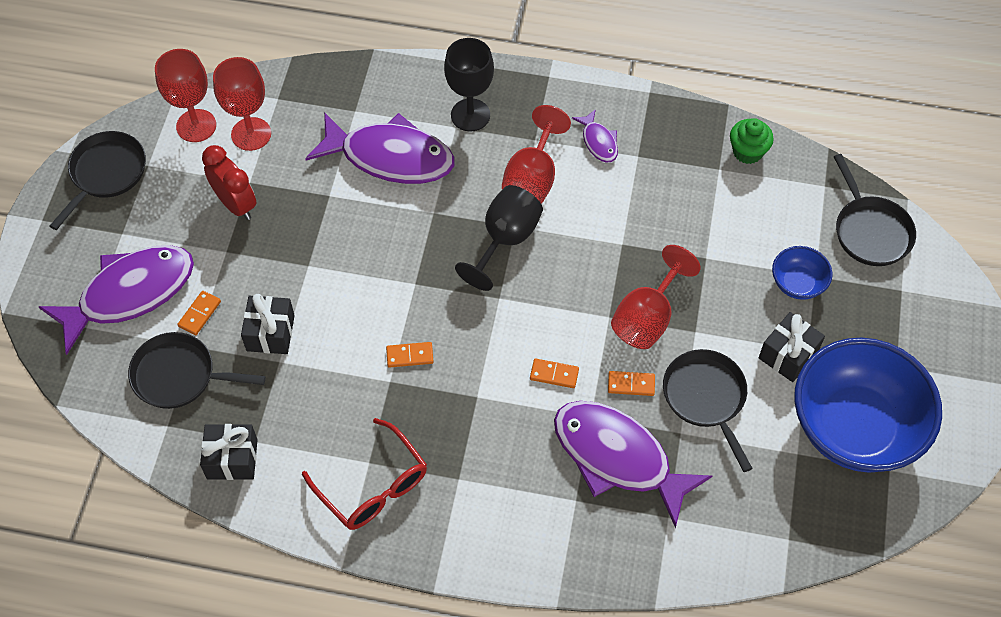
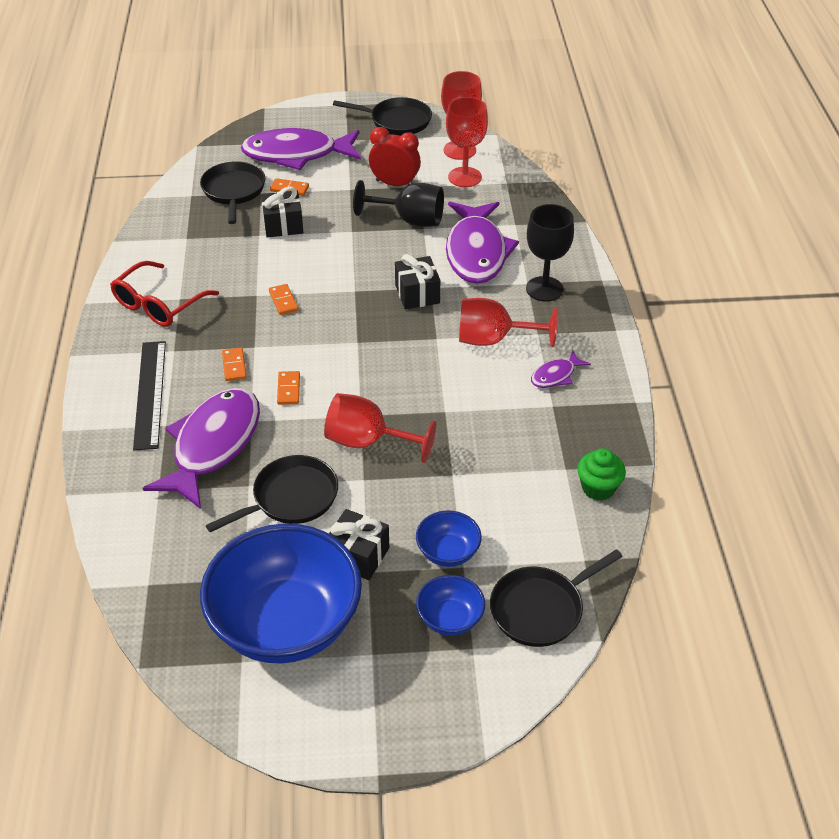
camera: 75 degrees right, 15 degrees down
(130, 294) = (296, 154): purple fish -> purple fish turned 135 degrees clockwise
(232, 459) = (169, 230): black gift -> black gift (417, 294)
(236, 204) = (395, 184): red clock -> red clock turned 105 degrees counterclockwise
(505, 240) = (419, 334): black goblet -> black goblet (410, 220)
(523, 511) = (150, 394): none -> black ruler
(631, 384) = (291, 442): orange domino -> orange domino (234, 366)
(870, 299) = (450, 619): none -> blue bowl

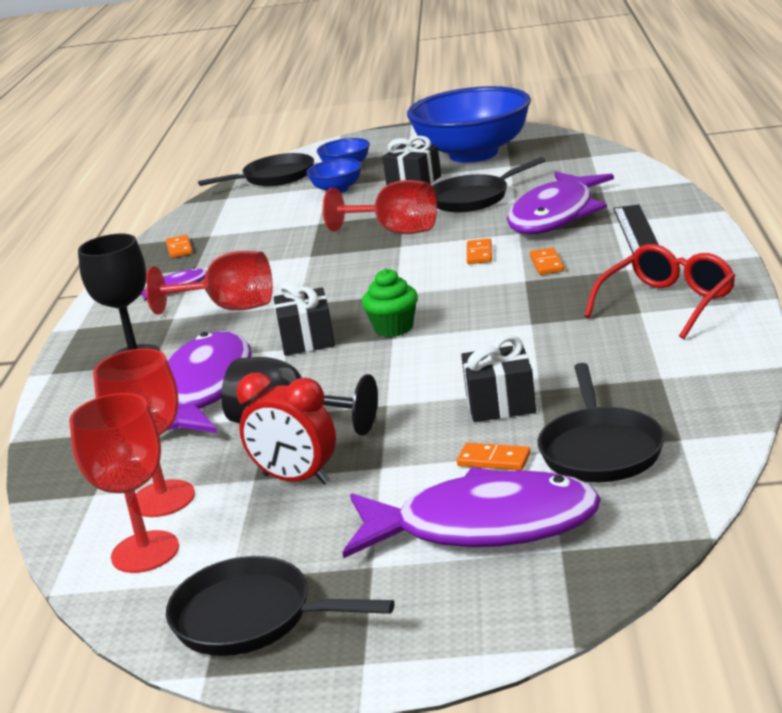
camera: 170 degrees left, 20 degrees down
(283, 301) = (492, 320): orange domino -> orange domino (179, 248)
(598, 488) = (188, 228): green cupcake -> green cupcake (393, 328)

